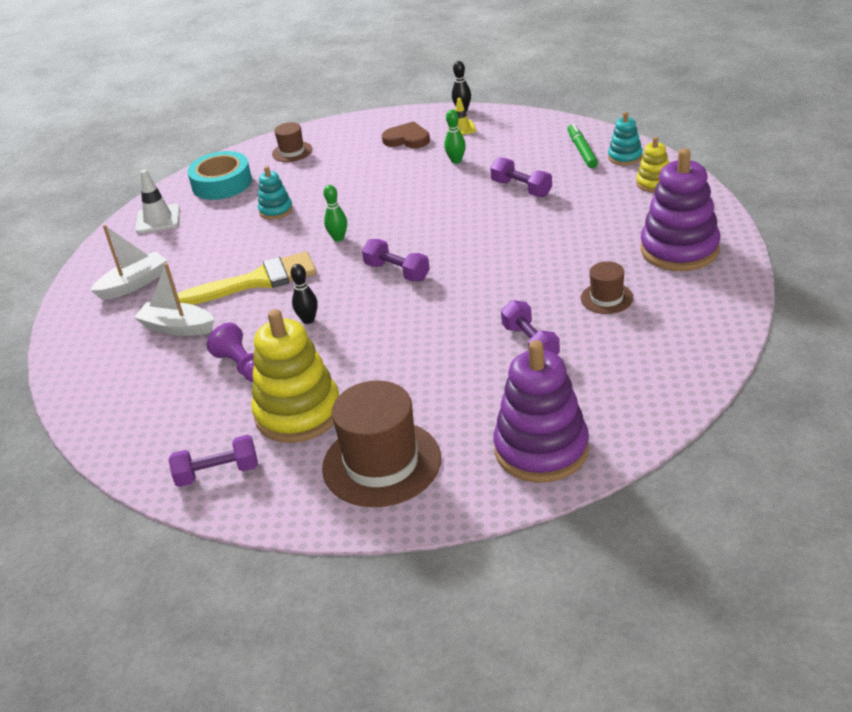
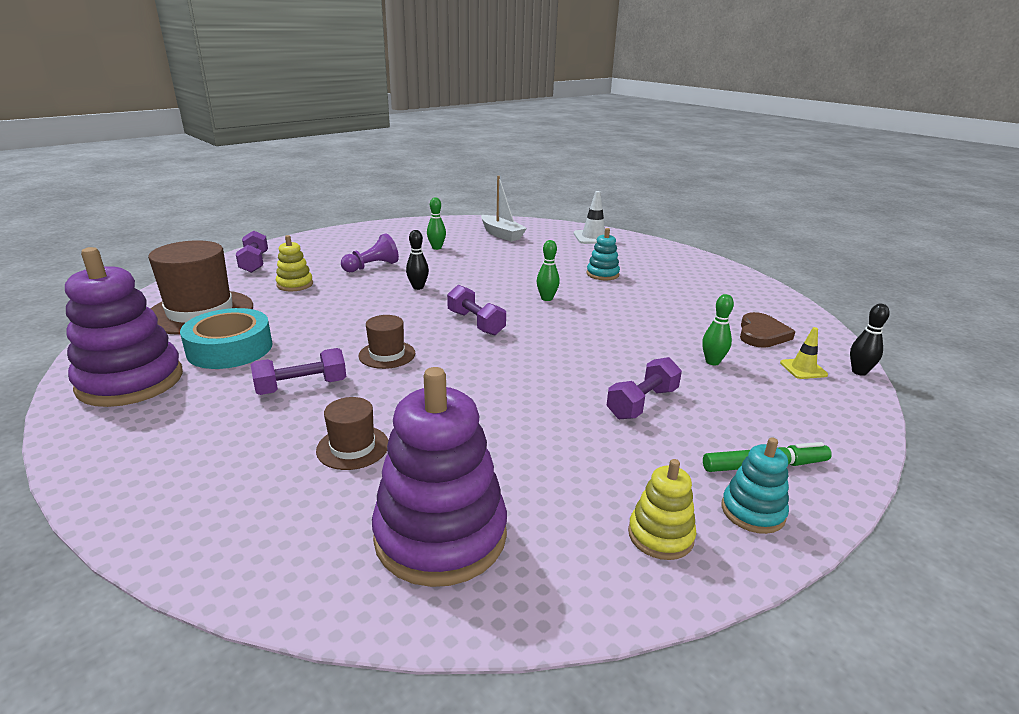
camera: 85 degrees right, 10 degrees down
(177, 327) = (436, 248): white boat -> green bowling pin
(222, 183) = (652, 255): turquoise tape -> turquoise tape (230, 348)
(257, 281) = (487, 269): yellow brush -> none
(292, 152) = (717, 279): brown hat -> brown hat (387, 354)
(298, 413) = (295, 284): yellow stacking toy -> yellow stacking toy, size x0.50
(397, 272) = (476, 323): purple dumbbell -> purple dumbbell turned 75 degrees counterclockwise

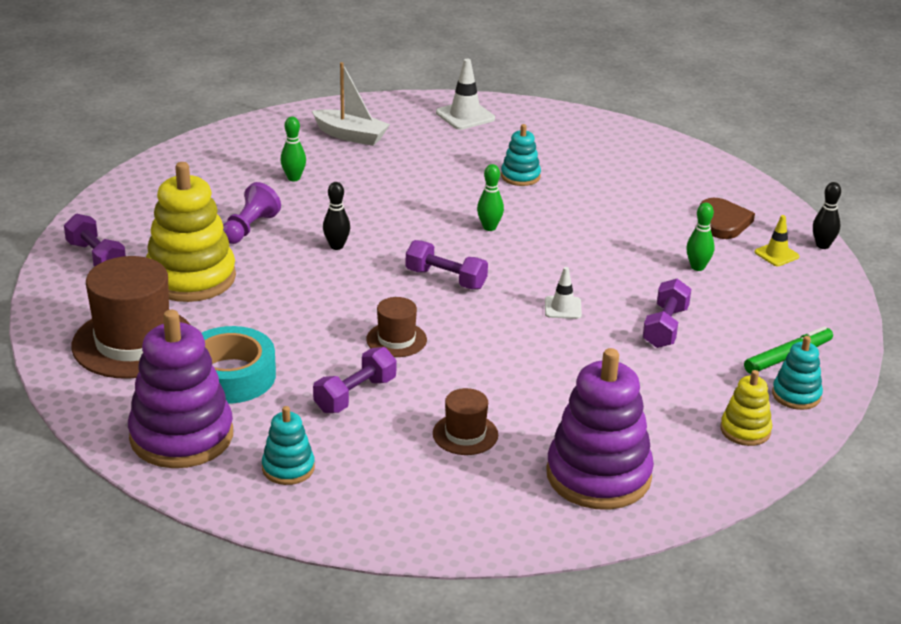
camera: 25 degrees left, 5 degrees up
(167, 431) = (288, 468): none -> turquoise stacking toy
(295, 284) = (191, 278): yellow stacking toy -> yellow stacking toy, size x2.00
(555, 364) = (563, 308): none -> white traffic cone

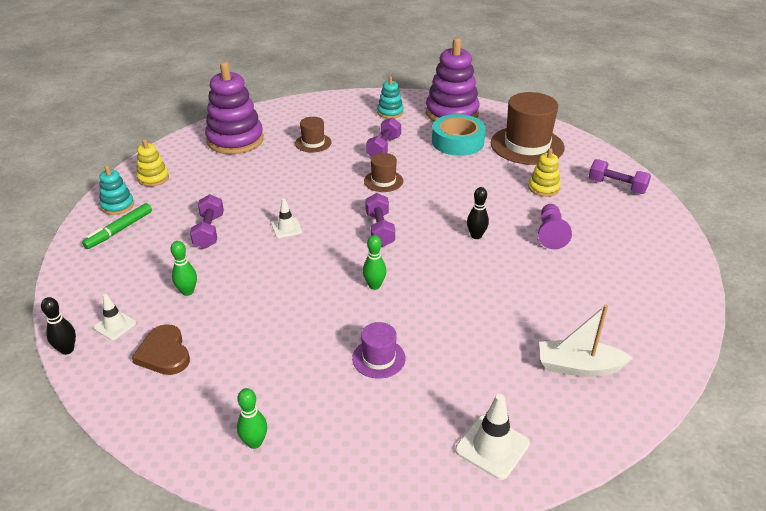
camera: 160 degrees right, 5 degrees up
(191, 278) = (543, 188): yellow stacking toy -> yellow stacking toy, size x0.50
(294, 178) = (572, 293): green bowling pin -> green bowling pin (254, 442)
(446, 279) = (380, 229): purple dumbbell -> purple dumbbell turned 75 degrees clockwise
(520, 176) = (378, 358): turquoise stacking toy -> purple hat
(776, 254) = (115, 325): yellow traffic cone -> white traffic cone

